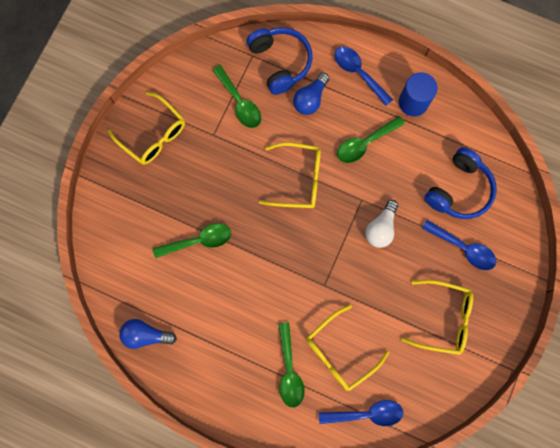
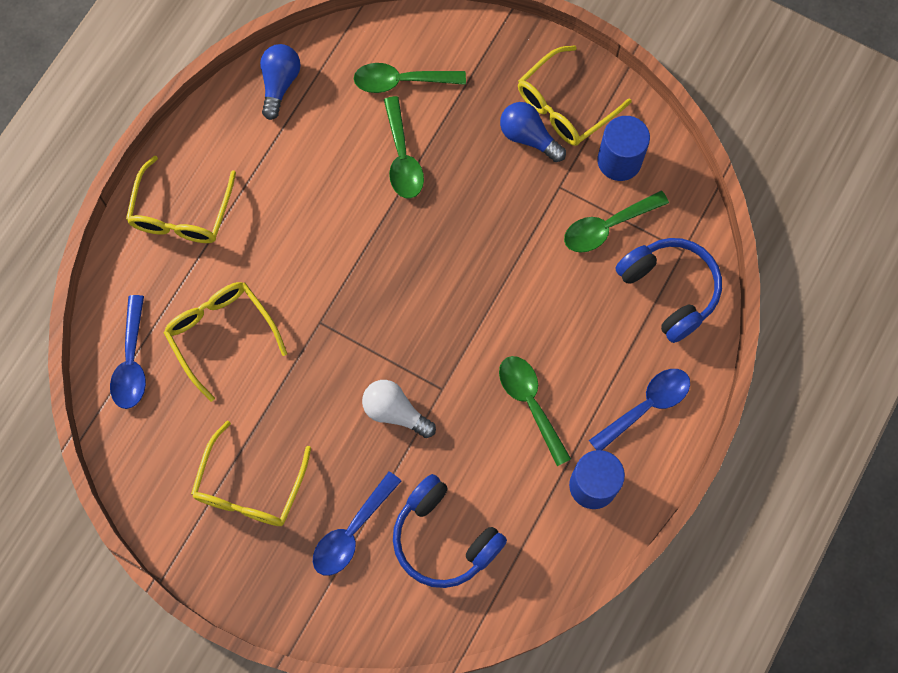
camera: 95 degrees right, 5 degrees down
(191, 97) = (619, 161): none -> blue cylinder
(280, 62) = (669, 290): blue headphones -> blue headphones turned 105 degrees counterclockwise
(289, 370) = (206, 264): green spoon -> green spoon (401, 81)
(298, 179) = (481, 300): yellow glasses -> yellow glasses (181, 213)
(310, 99) = (607, 329): blue light bulb -> blue light bulb (529, 137)

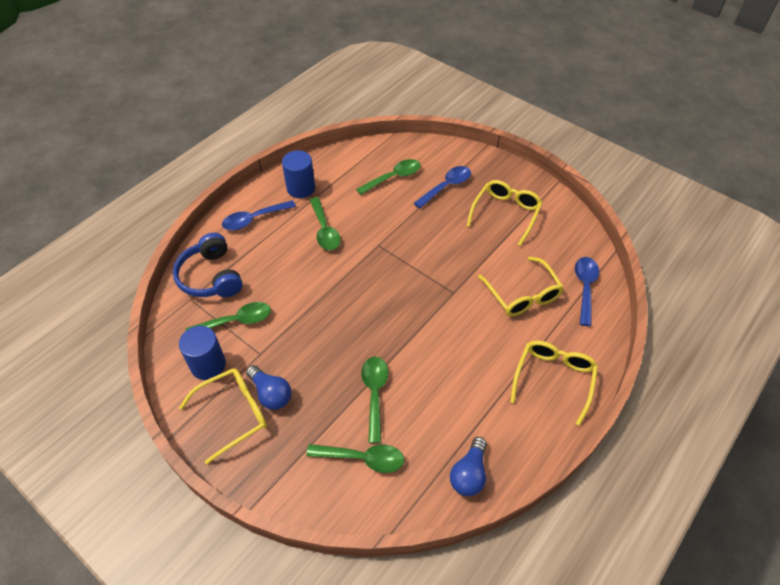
camera: 170 degrees left, 20 degrees down
(395, 412) = (410, 237): white light bulb -> none
(444, 538) = (393, 177): blue headphones -> green spoon

